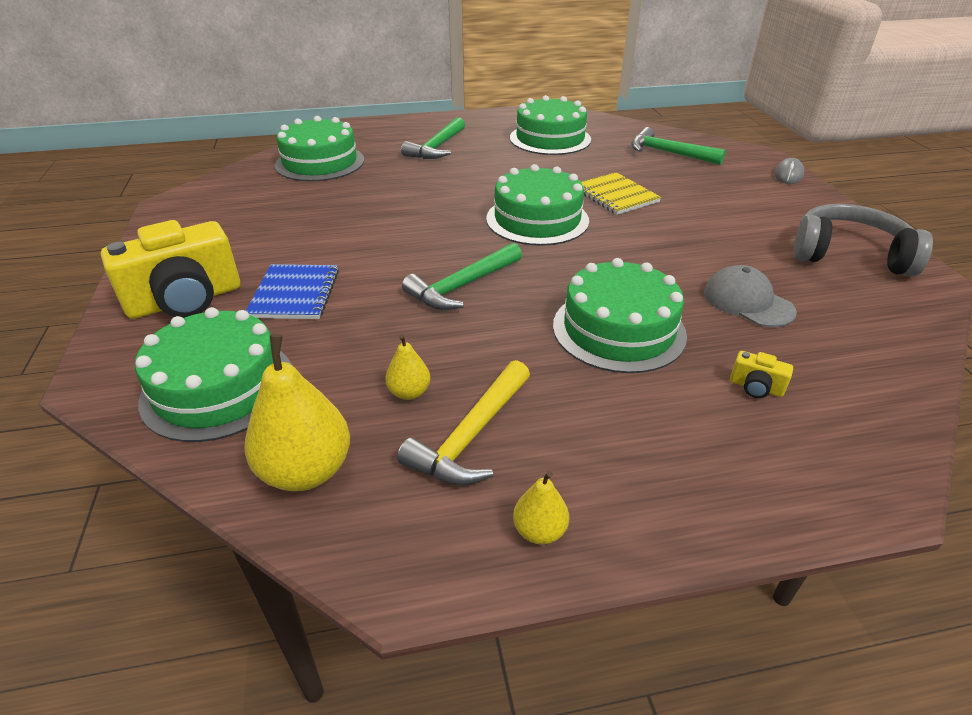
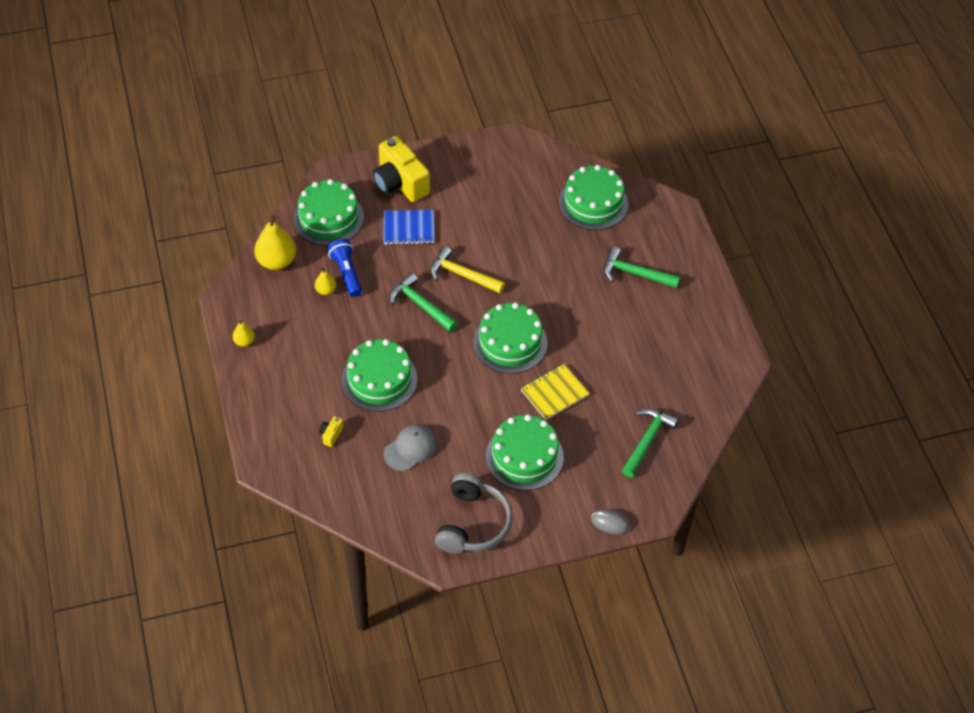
camera: 85 degrees right, 15 degrees up
(372, 364) = (346, 273): none -> blue flashlight
(471, 436) = (296, 316): yellow hammer -> yellow hammer (462, 275)
(550, 139) = (668, 353): green cake -> green cake (524, 456)

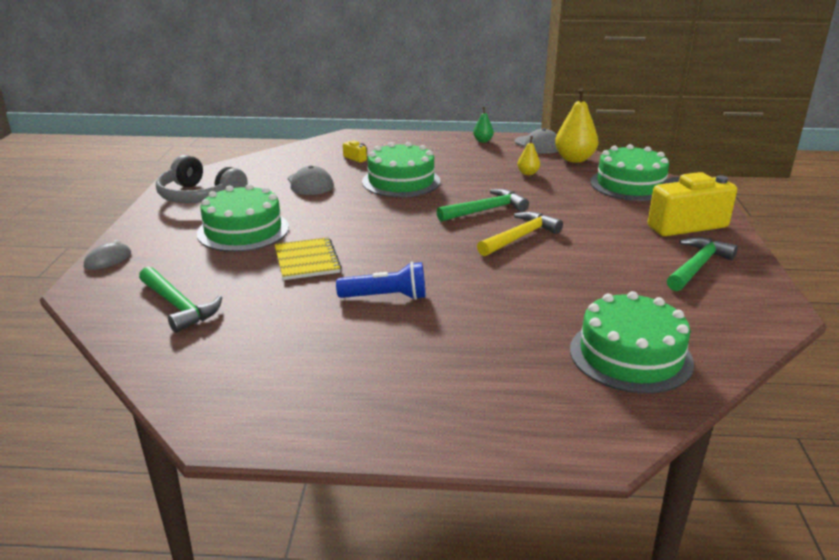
camera: 110 degrees right, 25 degrees down
(244, 294) = (537, 145): none -> grey cap
(244, 341) = (483, 141): yellow pear -> green pear
(346, 273) = (547, 183): blue flashlight -> blue flashlight (386, 297)
(408, 228) = (605, 219): blue notebook -> none
(510, 342) = (400, 248): green cake -> none
(635, 273) = (465, 362): green hammer -> green hammer (697, 266)

